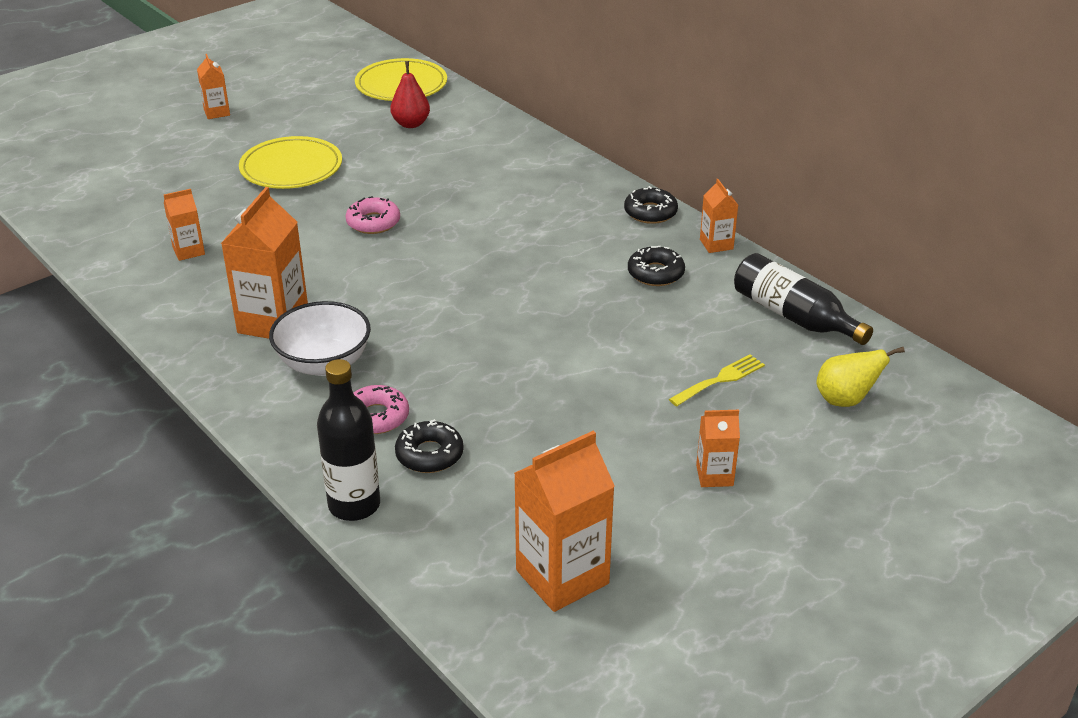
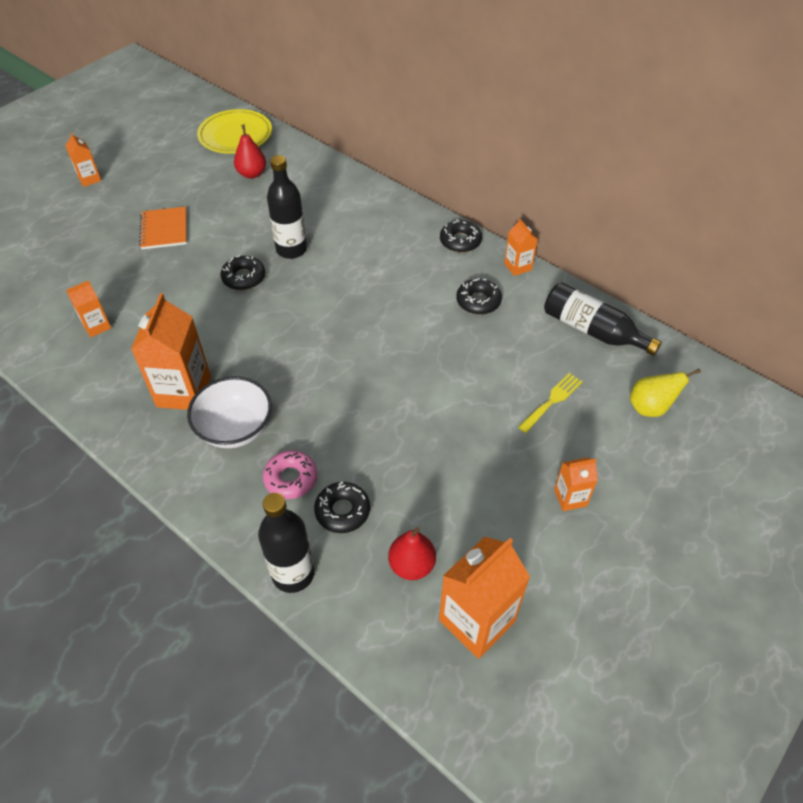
camera: 10 degrees left, 15 degrees up
(291, 168) = (164, 229): yellow plate -> orange notebook
(373, 222) = (244, 277): pink donut -> black donut
(438, 201) = (291, 249): none -> black bottle
(498, 515) = (411, 565): none -> red pear

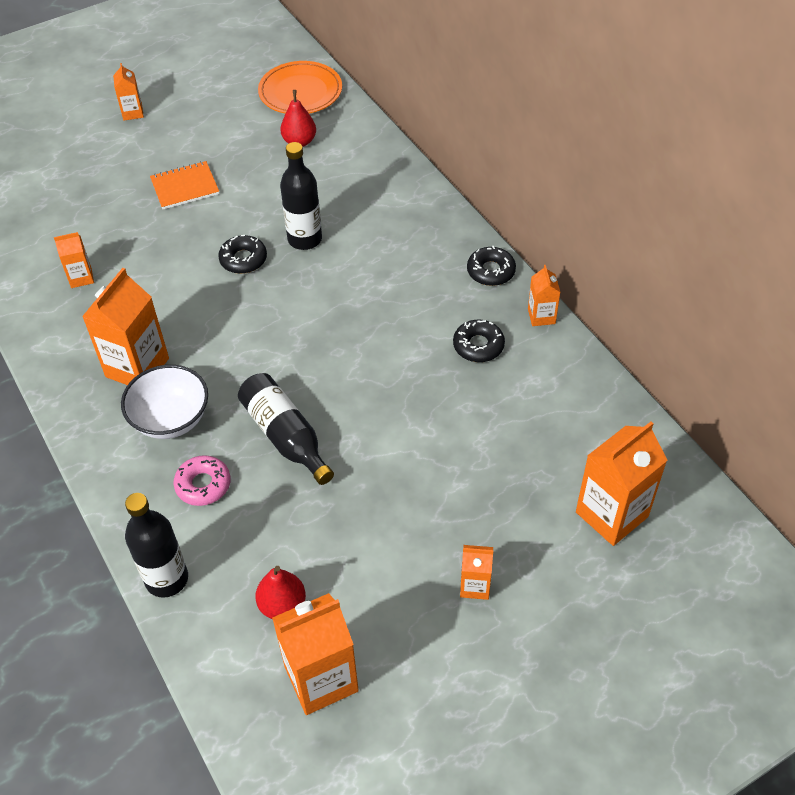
camera: 20 degrees right, 0 degrees up
(164, 229) = (185, 187): orange notebook -> orange notebook turned 60 degrees clockwise
(235, 135) = (300, 92): yellow plate -> orange plate
(342, 511) = (239, 532): black donut -> none
(552, 400) = (506, 477): yellow fork -> none
(592, 330) = (590, 410): black bottle -> black bottle (285, 436)
(650, 407) = (611, 514): yellow pear -> orange carton

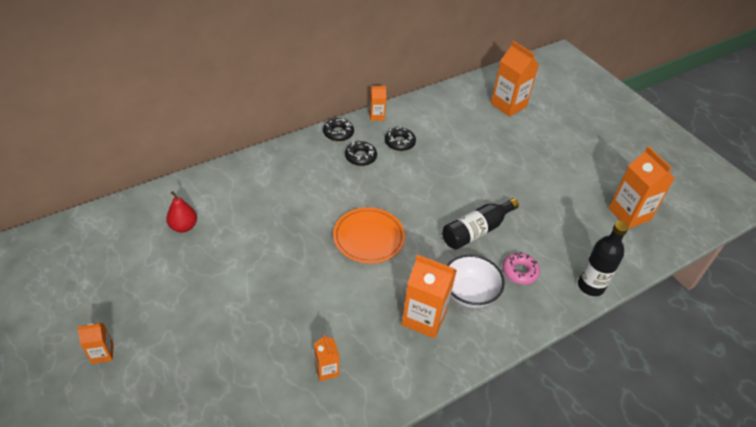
camera: 95 degrees left, 5 degrees down
(185, 187) = (223, 302): orange notebook -> none
(243, 259) = (315, 258): black donut -> black donut (360, 157)
(282, 605) = (592, 230): red pear -> none
(300, 92) = (117, 226): orange plate -> orange plate (368, 237)
(305, 239) = (298, 222): black bottle -> none
(475, 585) = (560, 154): orange carton -> none

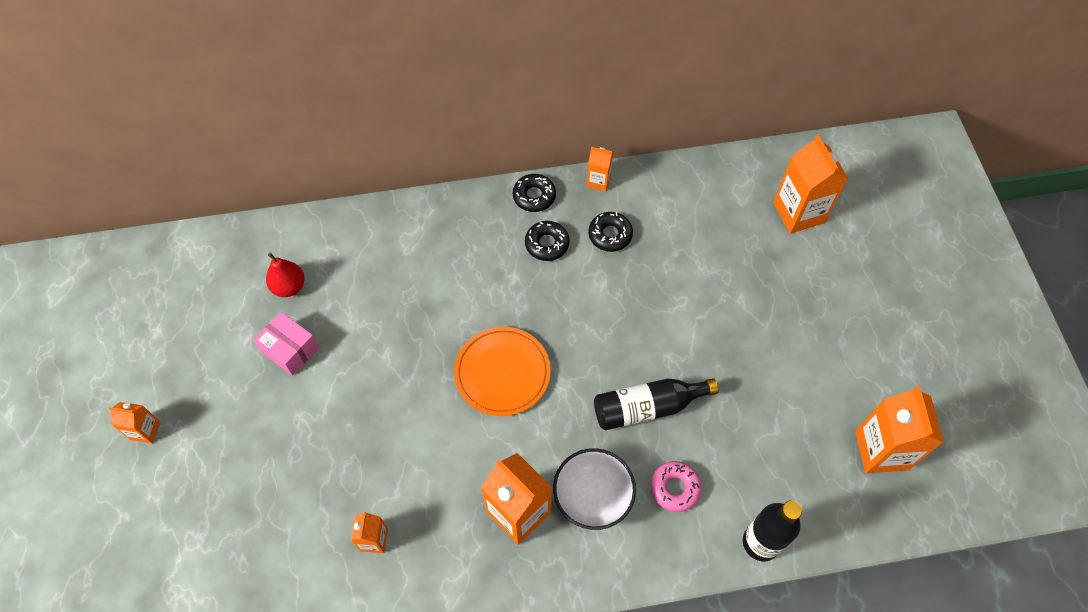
camera: 25 degrees right, 15 degrees up
(202, 265) = (290, 349): none -> pink box

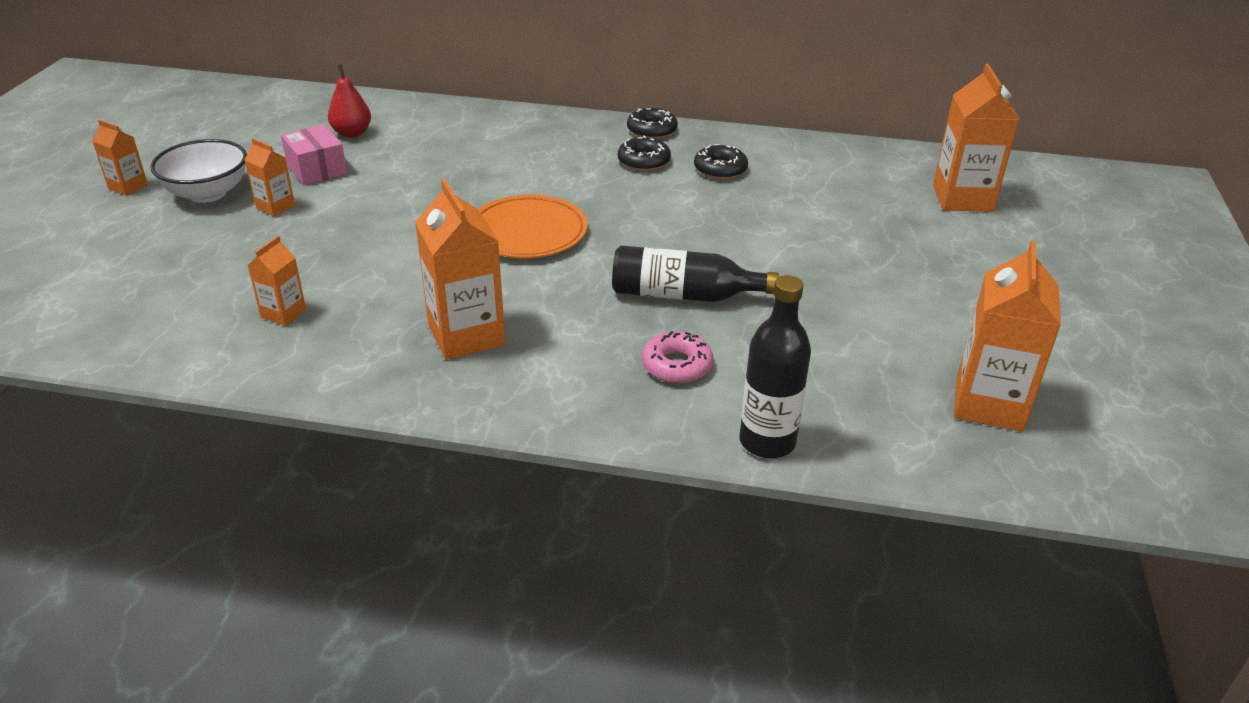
camera: 20 degrees right, 25 degrees down
(592, 497) = (566, 346): white bowl -> white bowl (207, 193)
(598, 181) = (730, 134): orange carton -> orange carton (275, 207)

